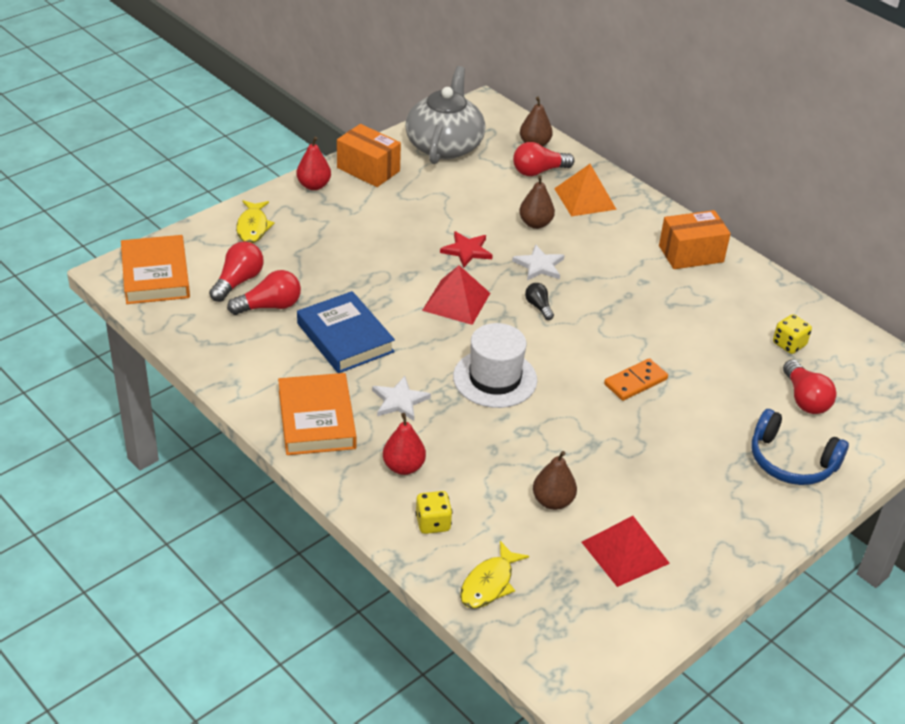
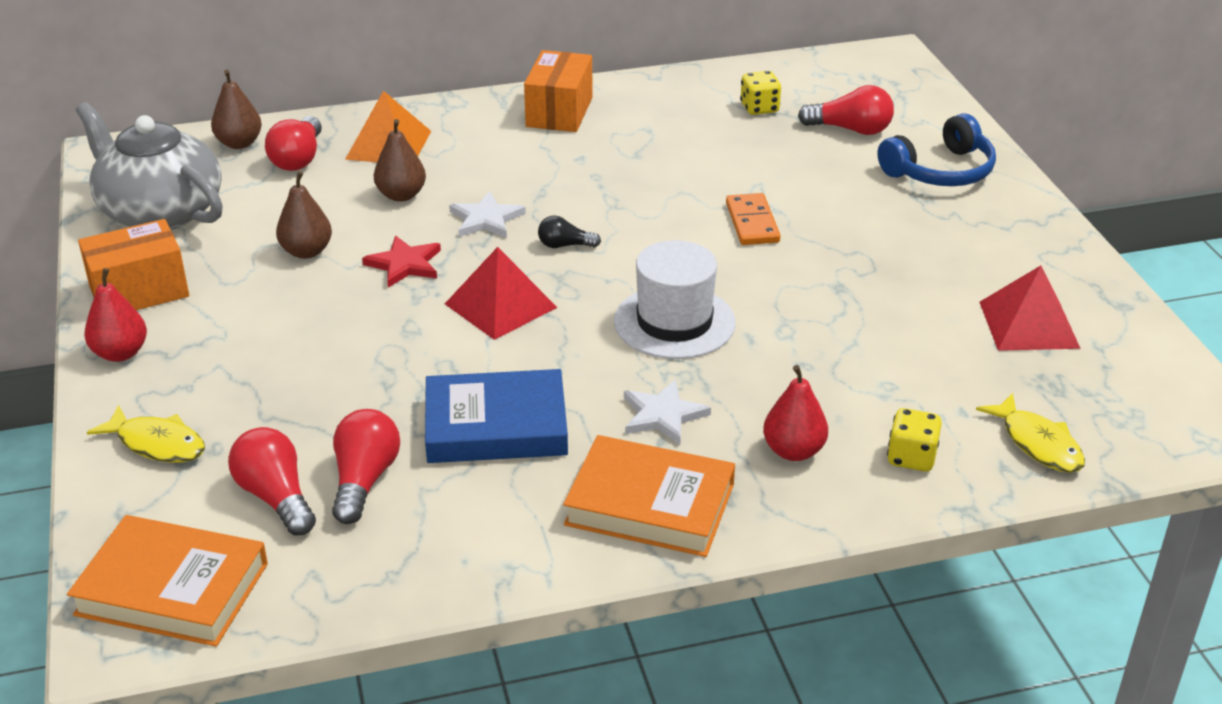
camera: 60 degrees left, 5 degrees down
(552, 501) = (920, 349): brown pear -> brown pear (306, 251)

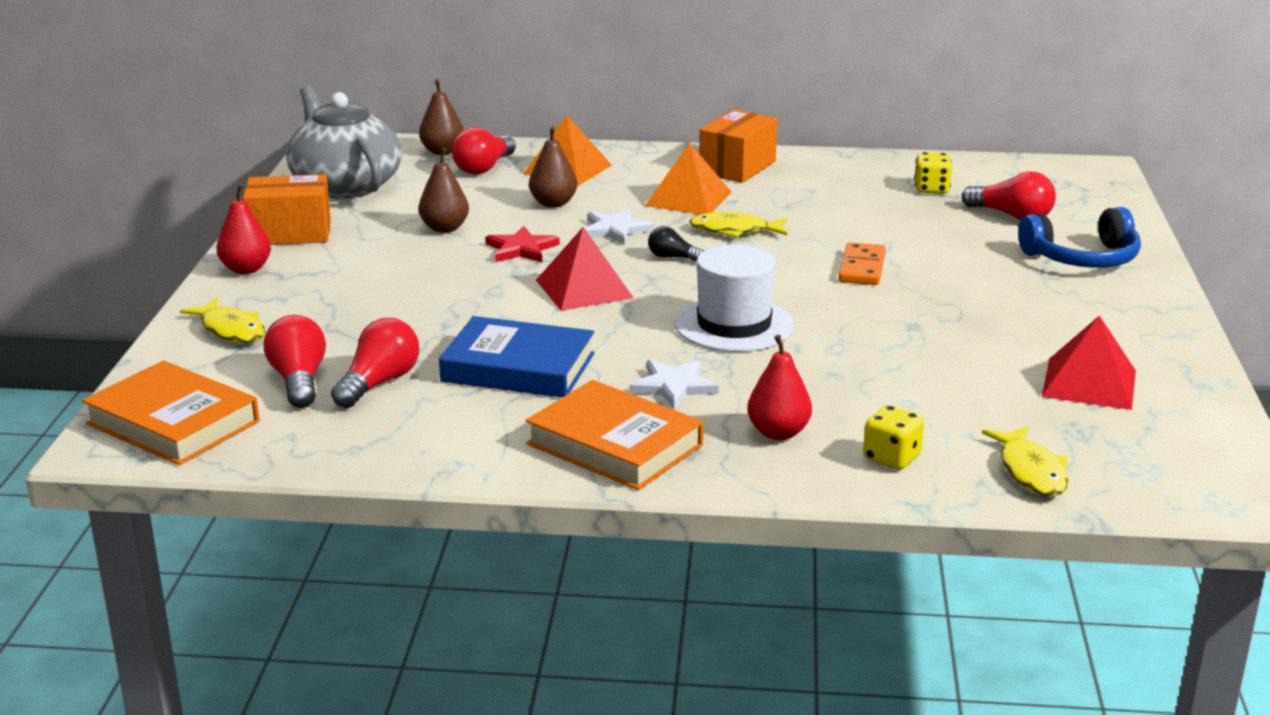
camera: 20 degrees right, 10 degrees down
(535, 163) = (688, 199): none -> orange pyramid
(604, 198) = (734, 231): none -> yellow fish

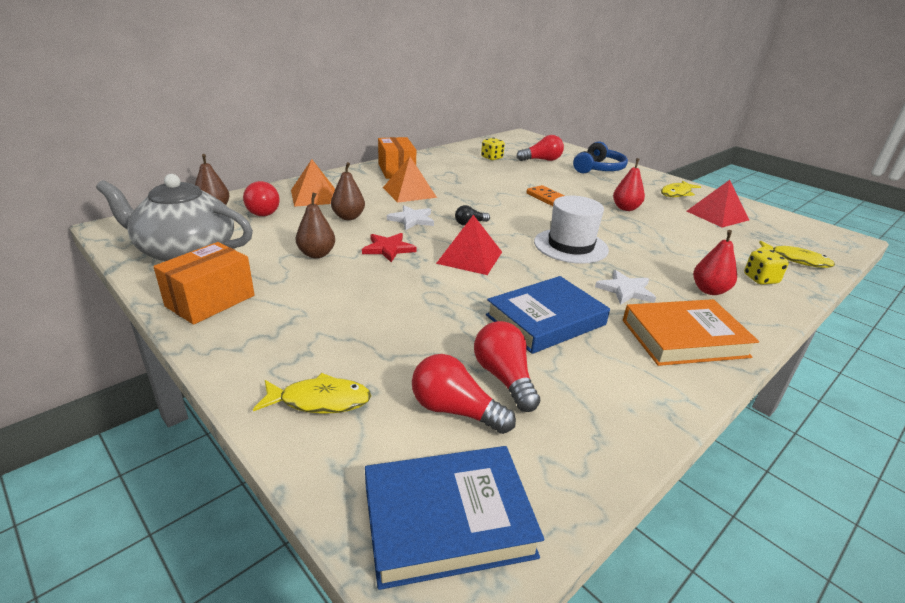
camera: 50 degrees left, 5 degrees up
(173, 423) = (448, 520): orange book -> blue book
(246, 269) = (229, 344): red pear -> red pear (625, 208)
(734, 231) = (464, 200): yellow fish -> yellow fish (677, 193)

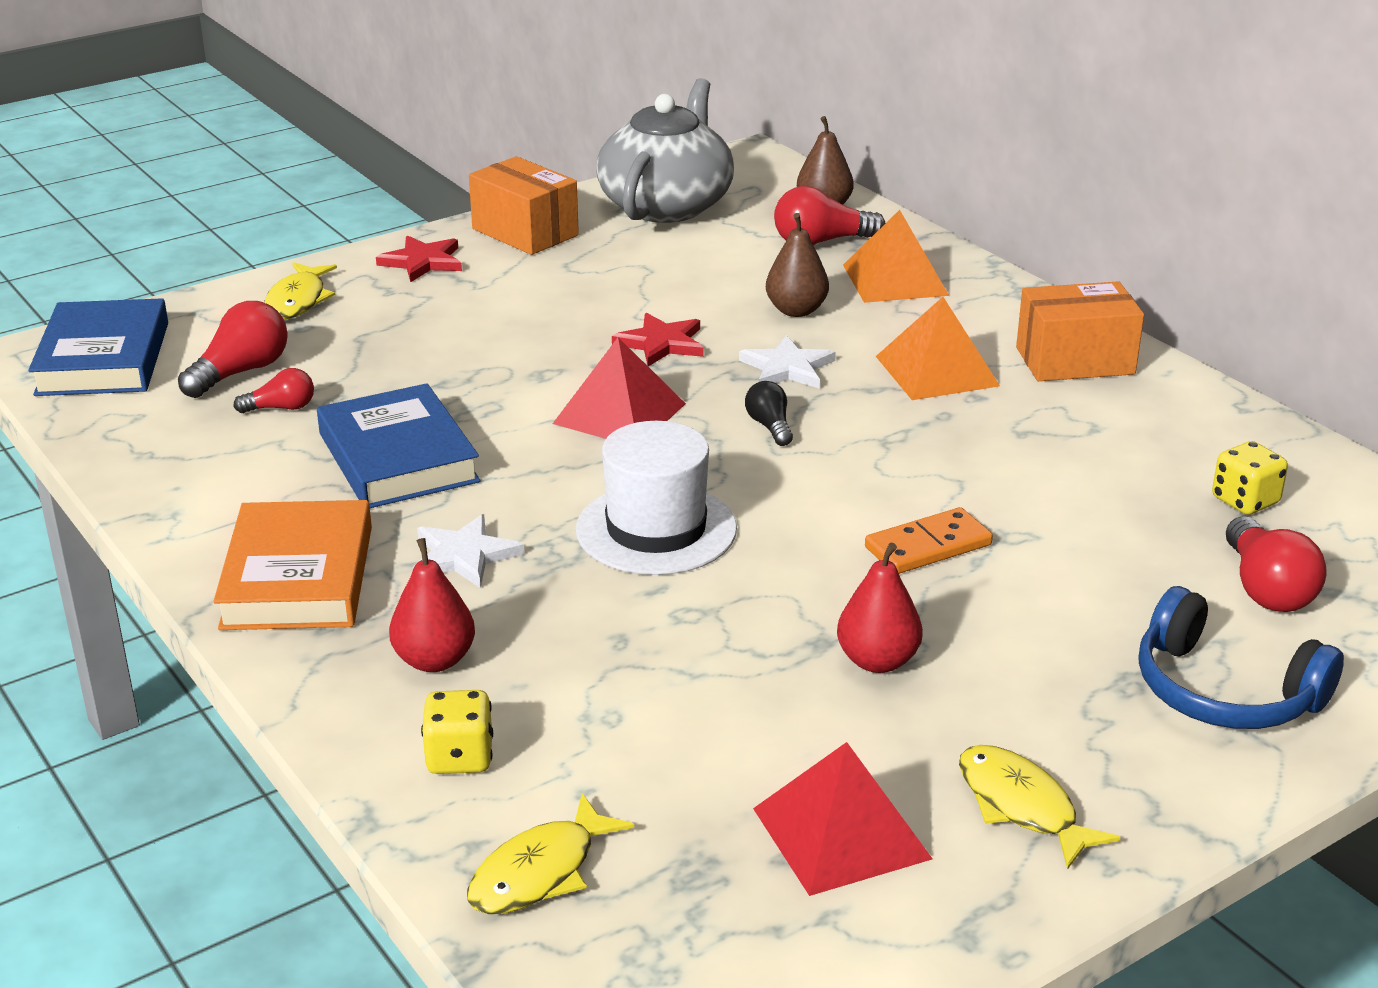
camera: 100 degrees right, 0 degrees up
(253, 342) = (423, 262): none -> red star
(317, 254) = (648, 289): brown pear -> none
(504, 378) = (281, 408): red light bulb -> red light bulb, size x0.60

